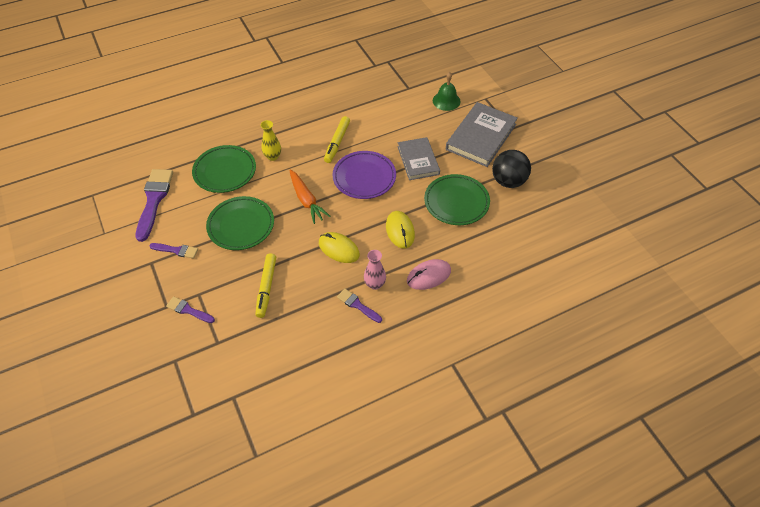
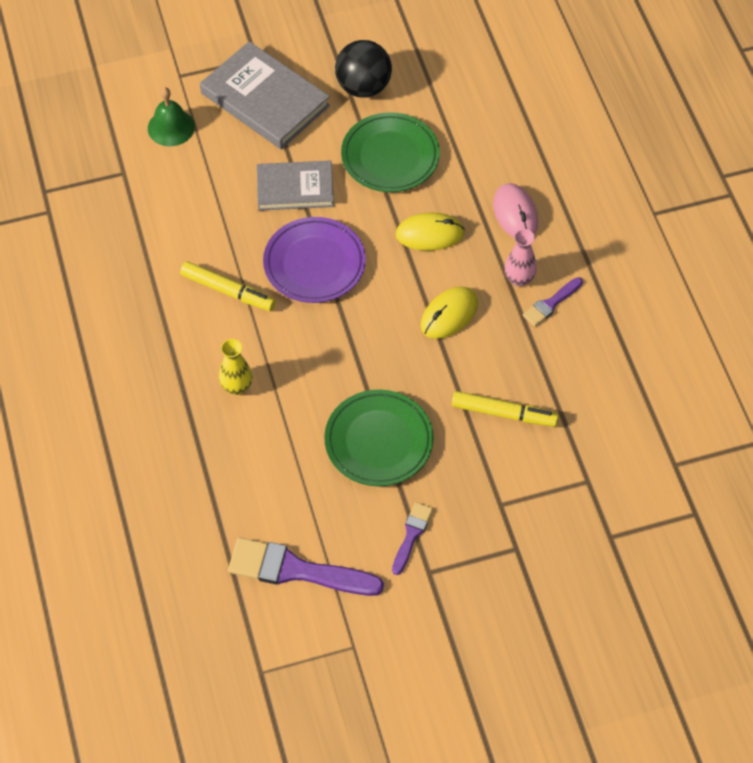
camera: 80 degrees left, 5 degrees up
(188, 310) = (528, 518): purple brush -> none
(225, 171) = (254, 460): green plate -> none
(306, 200) = (345, 347): orange carrot -> none

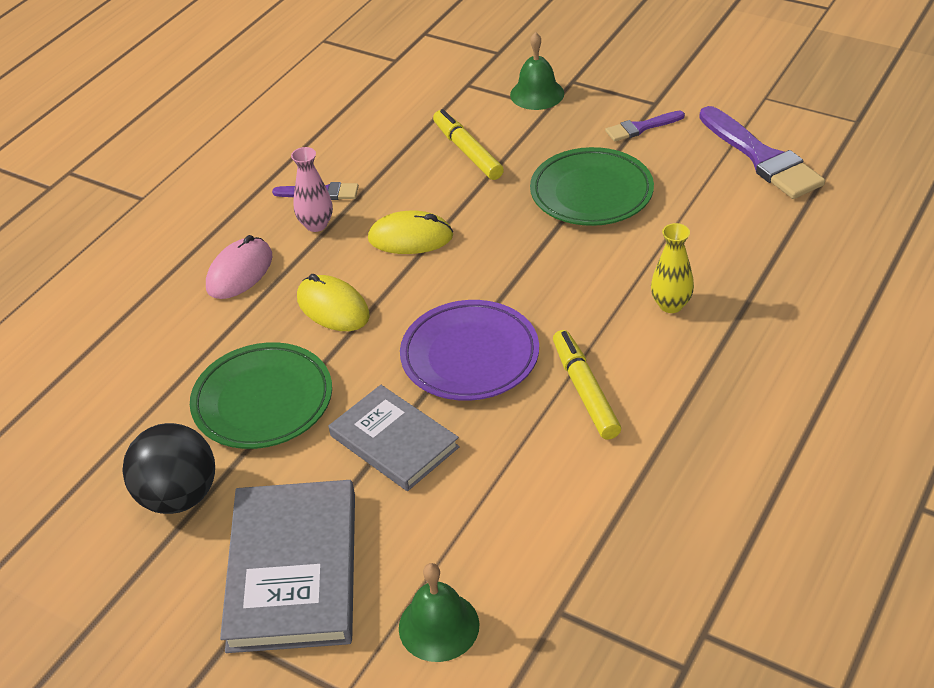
camera: 130 degrees left, 15 degrees down
(525, 511) = (537, 94): none -> green bell

